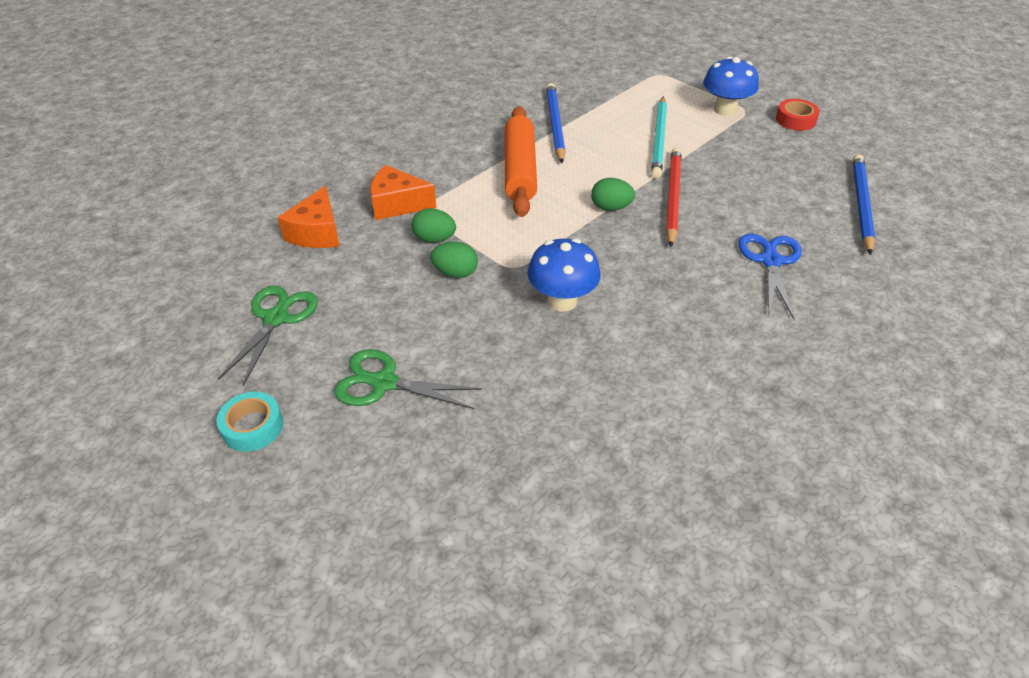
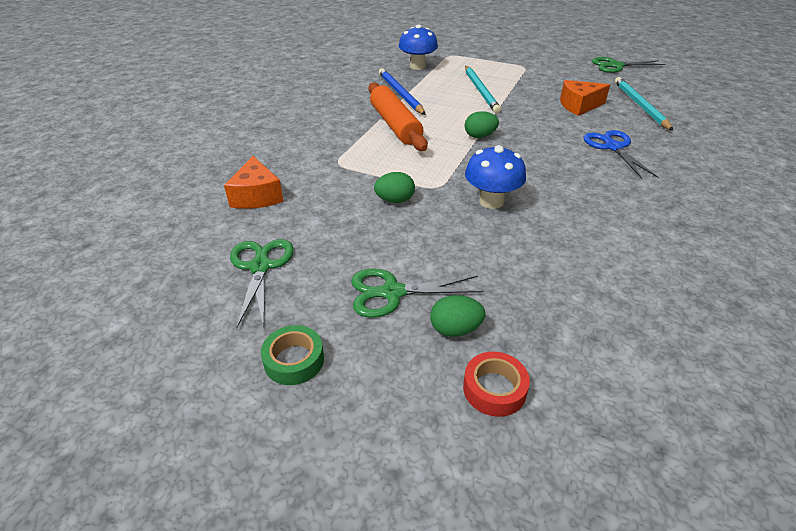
camera: 20 degrees left, 5 degrees down
(252, 427) = (294, 360): turquoise tape -> green tape
(397, 204) = (313, 164): orange cheese -> orange cheese (579, 106)
(434, 239) = (361, 181): green egg -> green egg (455, 329)
(672, 197) = (517, 123): red pencil -> none
(725, 110) = (510, 68): blue mushroom -> blue mushroom (417, 66)
(795, 120) = (560, 67): red tape -> red tape (494, 389)
(861, 205) = (640, 105): blue pencil -> turquoise pencil
(879, 132) = (616, 66): none -> green scissors

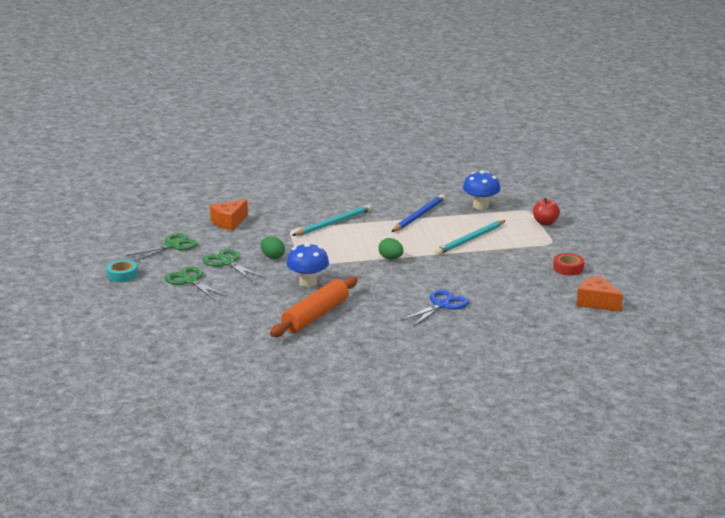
camera: 55 degrees right, 15 degrees down
(294, 360) = (122, 275): green tape -> turquoise tape
(395, 125) = (366, 229): orange rolling pin -> orange rolling pin (315, 315)
(455, 329) = (180, 302): green egg -> none
(482, 57) = (545, 222): none -> red apple
(494, 389) = (151, 320): red tape -> red tape (568, 268)
(579, 106) = (500, 280): orange cheese -> orange cheese (596, 302)
(616, 66) = (622, 278): green scissors -> green scissors (227, 263)
(640, 105) = (540, 302): turquoise pencil -> turquoise pencil (333, 223)

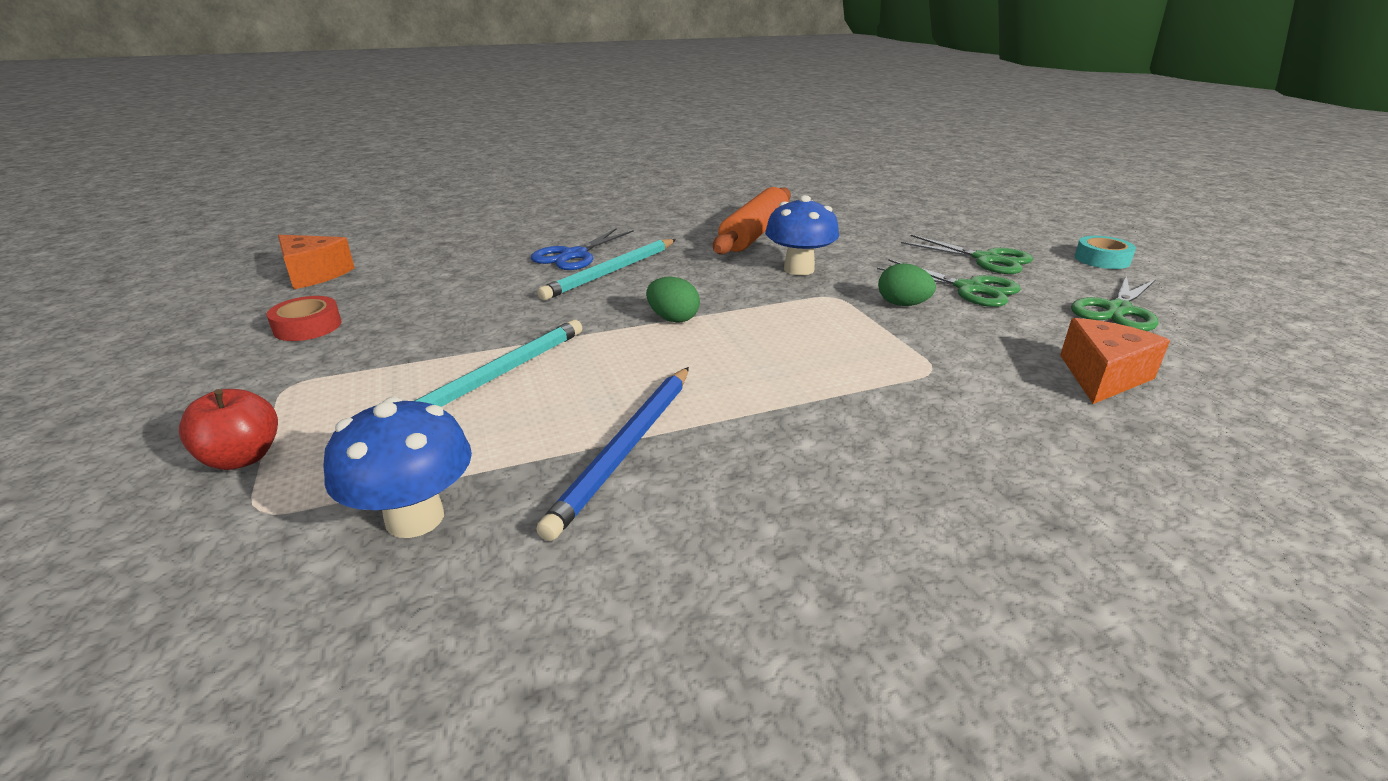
camera: 170 degrees right, 5 degrees up
(333, 223) = (850, 397): turquoise pencil -> turquoise pencil (611, 272)

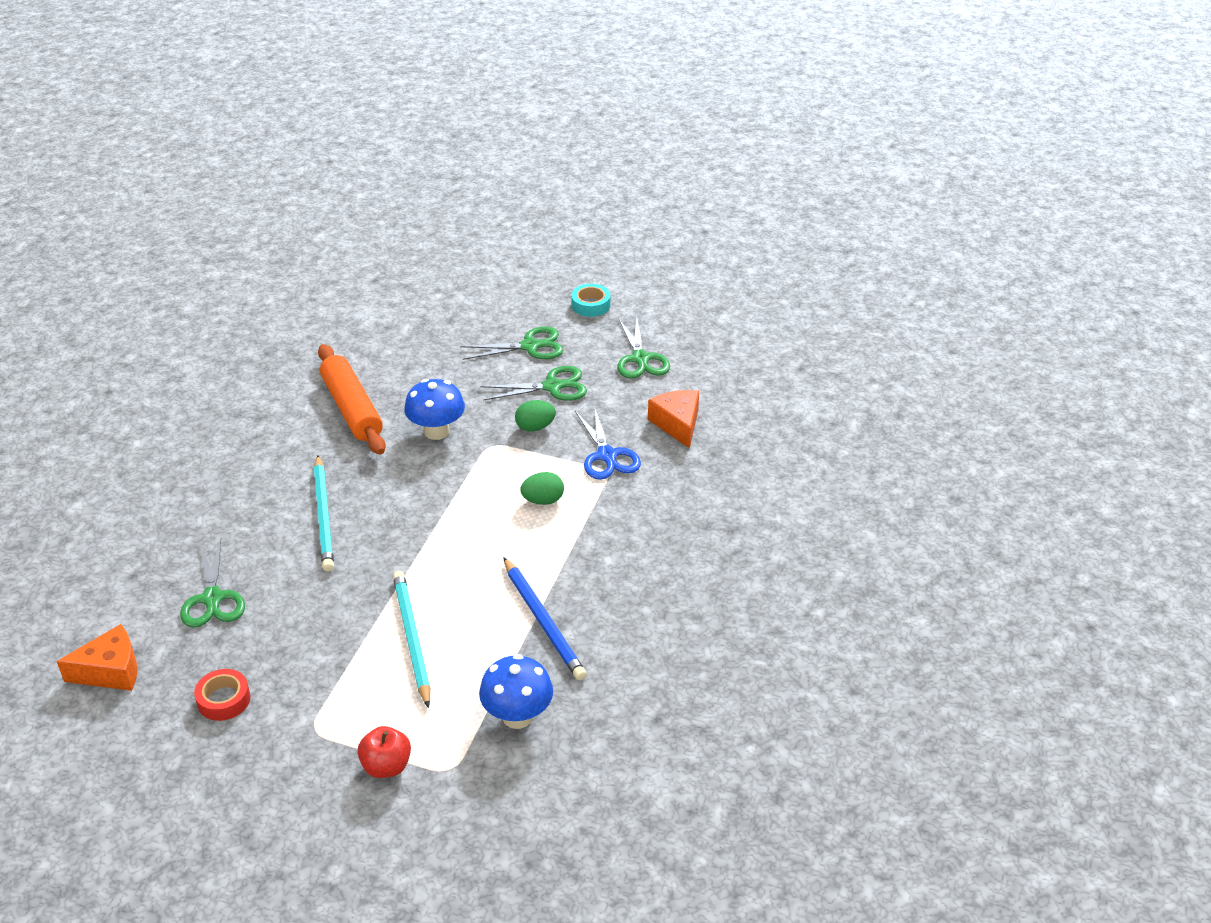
camera: 50 degrees left, 10 degrees up
(447, 274) = (212, 598): none -> green scissors
(574, 255) = (266, 518): blue scissors -> blue scissors (607, 455)
(673, 319) = (432, 529): green egg -> green egg (543, 500)

